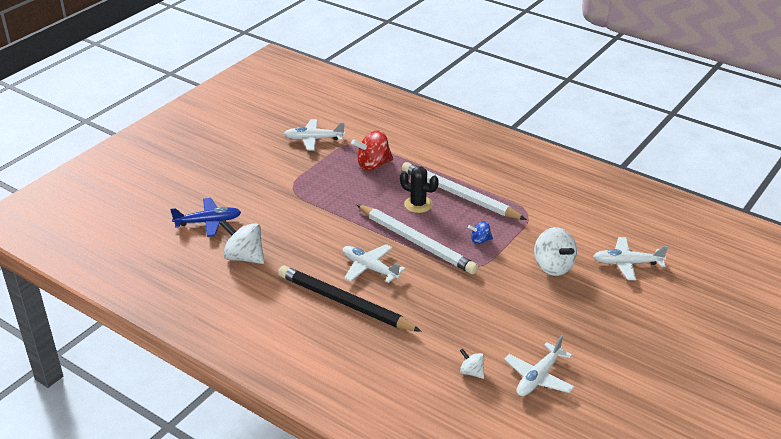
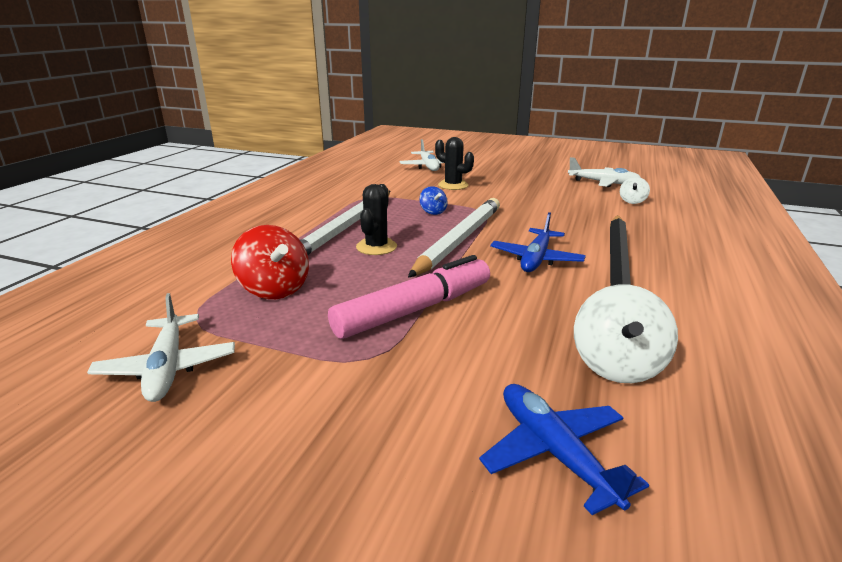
camera: 105 degrees left, 10 degrees down
(327, 207) = (414, 310): none -> pink marker
(369, 268) = (536, 259): white plane -> blue plane
(553, 266) = (453, 185): white spinning top -> black cactus

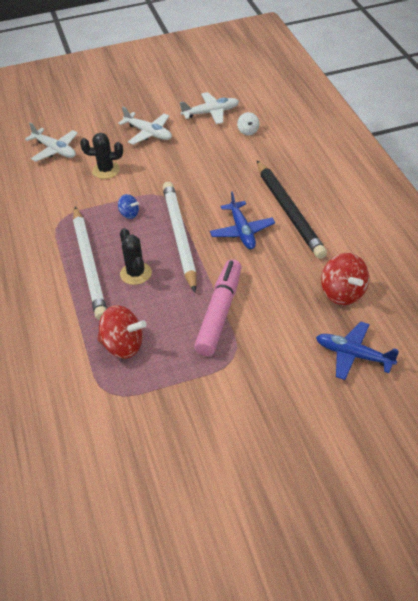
camera: 35 degrees left, 20 degrees up
(167, 367) = (145, 426): white plane -> white plane (148, 133)
(617, 366) = (343, 293): white spinning top -> red spinning top

